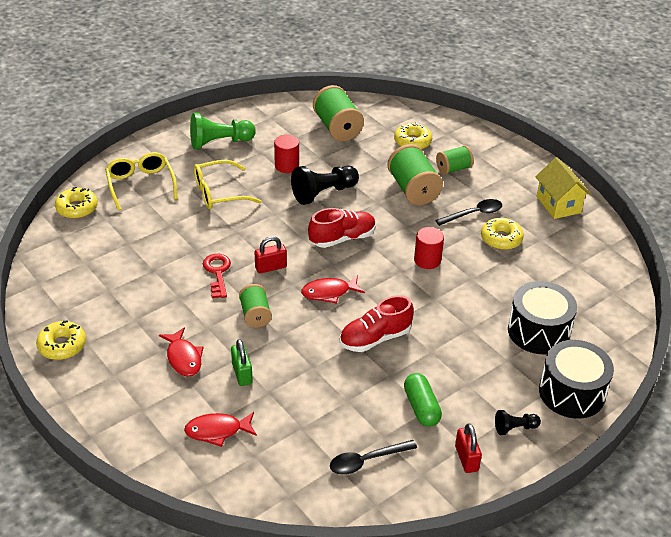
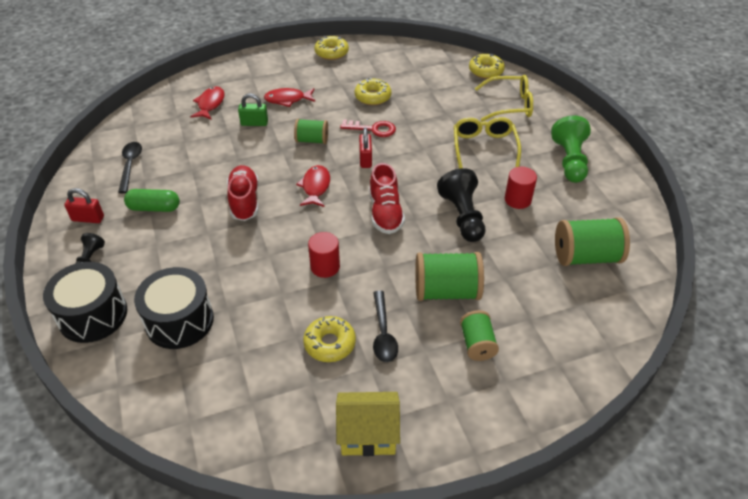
camera: 110 degrees right, 5 degrees up
(412, 142) = (544, 320): yellow donut -> yellow donut (373, 97)

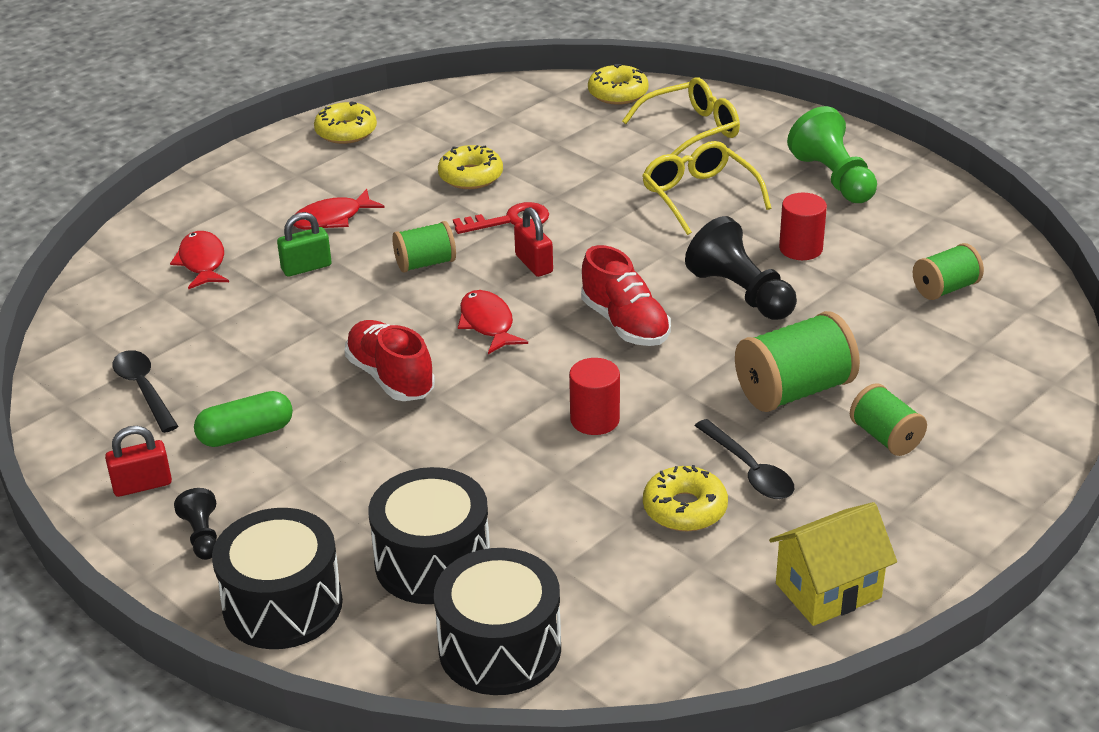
camera: 25 degrees left, 10 degrees down
(170, 390) = (500, 648): none -> black drum
(586, 256) = (945, 289): green spool -> green spool, size x0.61

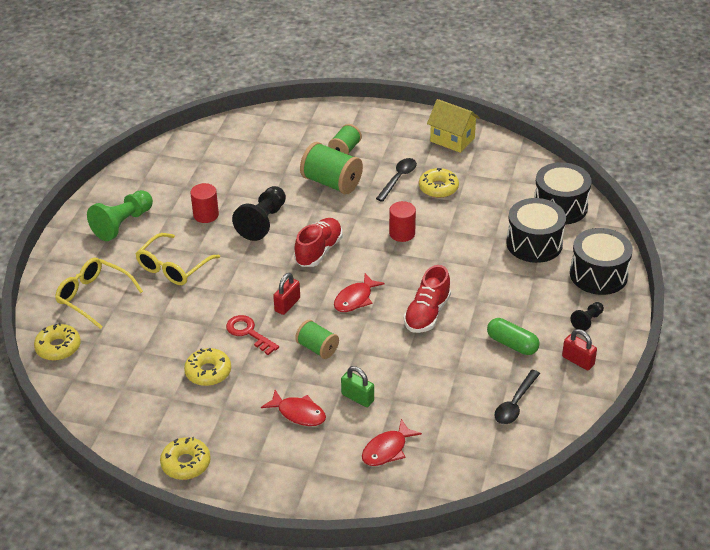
camera: 120 degrees left, 5 degrees up
(945, 289) = (213, 161): green spool -> none

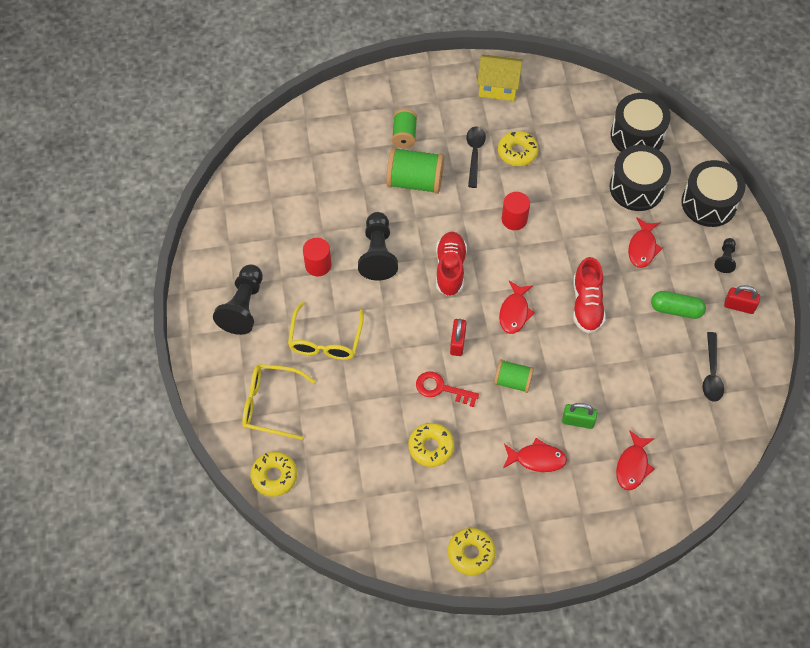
camera: 25 degrees left, 20 degrees up
(123, 224) = (243, 306): green pawn -> black pawn
(510, 288) = (642, 248): none -> red fish

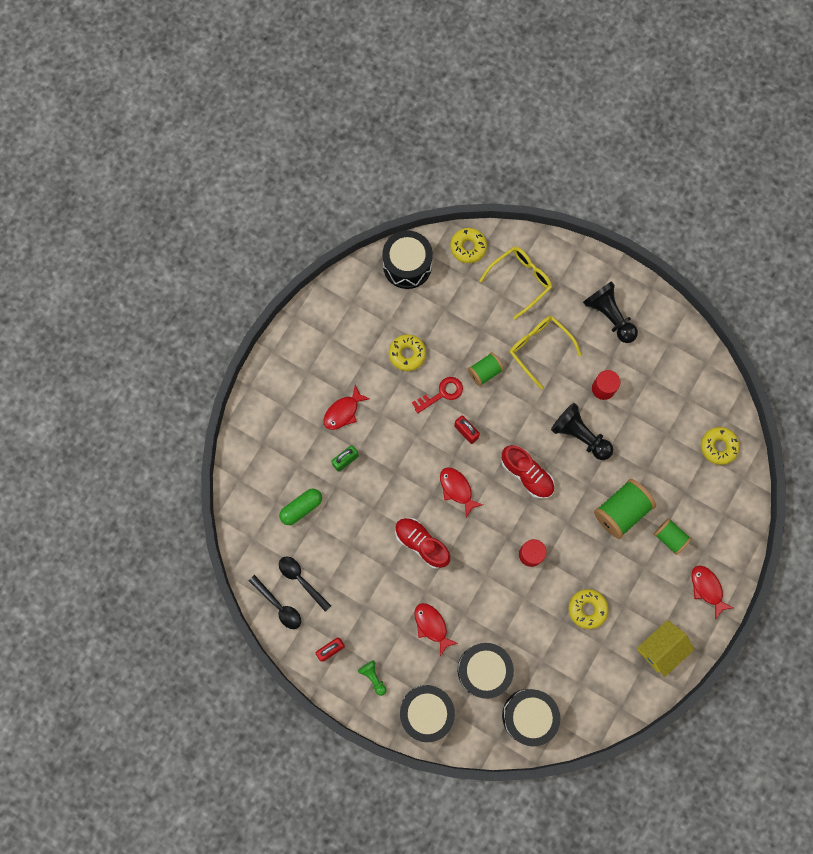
camera: 130 degrees right, 15 degrees up
(341, 518) = (407, 265): none -> black drum
(471, 553) = (320, 321): yellow donut -> yellow donut (718, 447)
(474, 154) = (611, 576): black spoon -> black spoon (279, 606)
(512, 381) = (408, 443): green spool -> green spool (485, 372)
(633, 466) = (287, 467): red fish -> red fish (707, 588)
(676, 309) = (365, 602): green capsule -> green capsule (301, 508)
(725, 259) = (373, 677): black pawn -> green pawn

